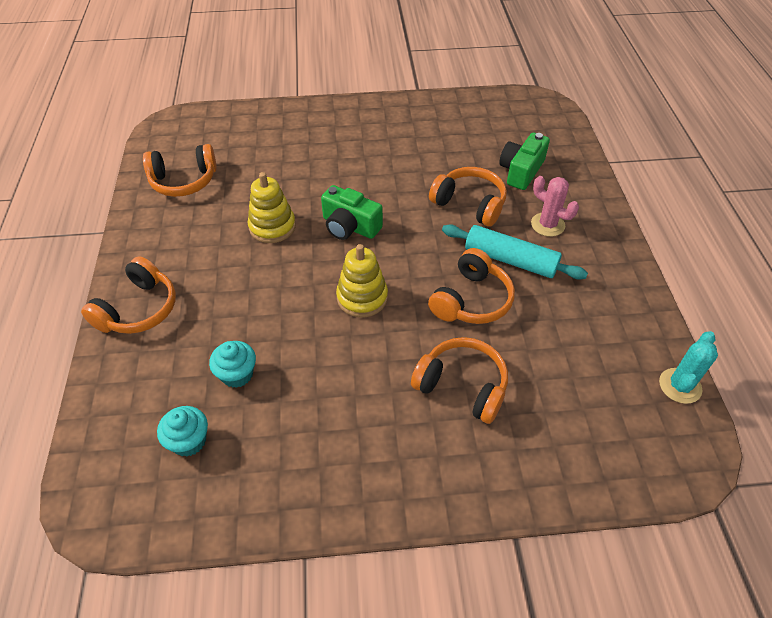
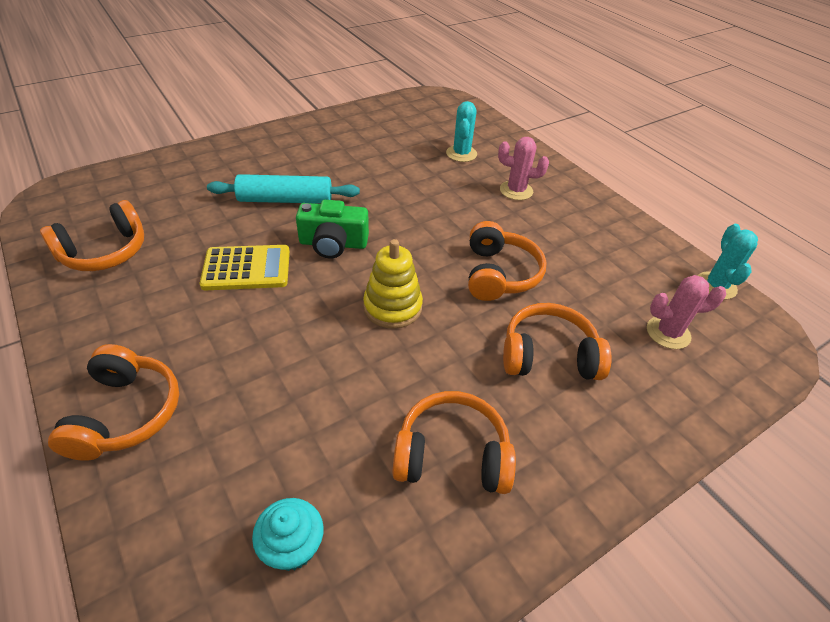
camera: 30 degrees left, 5 degrees down
(237, 374) = (305, 439): turquoise cupcake -> none
(272, 227) = (246, 268): yellow stacking toy -> yellow calculator
(469, 204) = (436, 192): orange headphones -> orange headphones (452, 455)
(510, 260) = (507, 228): turquoise rolling pin -> turquoise rolling pin (285, 200)
(521, 171) = (461, 154): green camera -> turquoise cactus
(589, 410) = (668, 333): none -> pink cactus

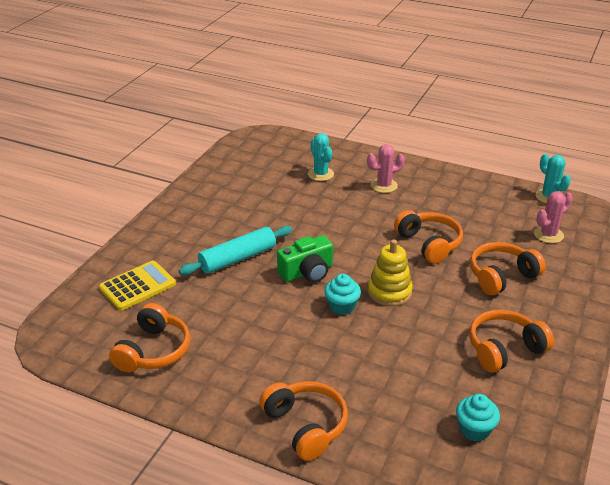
camera: 30 degrees left, 10 degrees down
(246, 268) = (270, 313): yellow calculator -> yellow calculator (137, 286)
(323, 297) = (342, 306): none -> turquoise cupcake

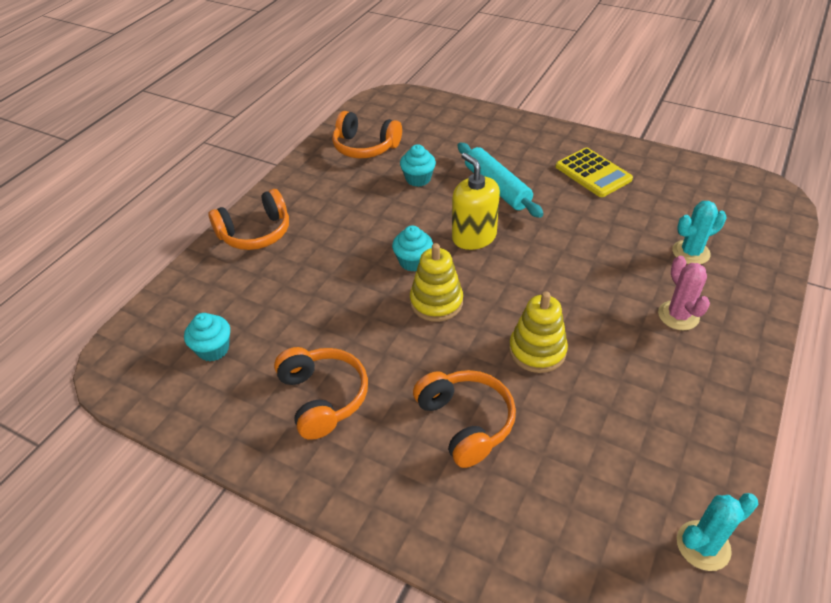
camera: 95 degrees right, 10 degrees up
(137, 286) = (452, 131): yellow calculator -> yellow calculator (593, 173)
(219, 308) = (418, 179): none -> turquoise cupcake
(307, 272) = (474, 237): green camera -> yellow soap dispenser
(429, 244) = (537, 350): orange headphones -> yellow stacking toy
(548, 235) = (577, 512): pink cactus -> none

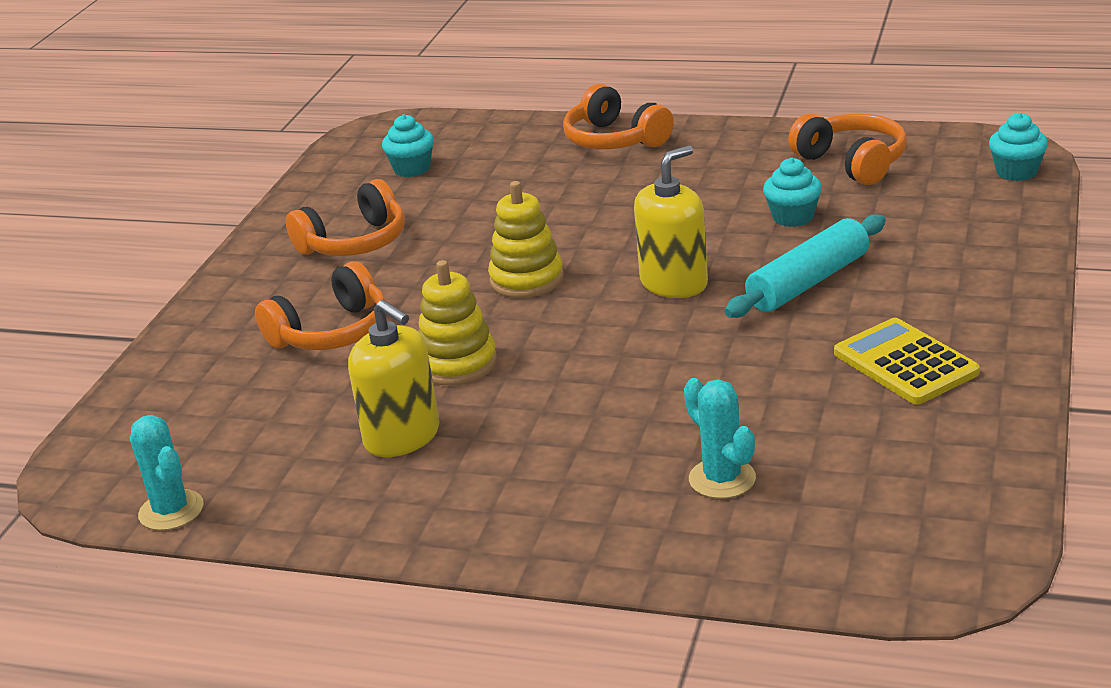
camera: 80 degrees right, 15 degrees down
(365, 147) = (852, 163): orange headphones -> orange headphones turned 135 degrees clockwise
(413, 261) = (601, 249): turquoise cupcake -> turquoise cupcake (1016, 172)
(593, 173) = (905, 363): yellow calculator -> yellow calculator turned 105 degrees clockwise
(624, 389) = (402, 437): none -> yellow soap dispenser
(678, 315) = (560, 474): pink cactus -> none

